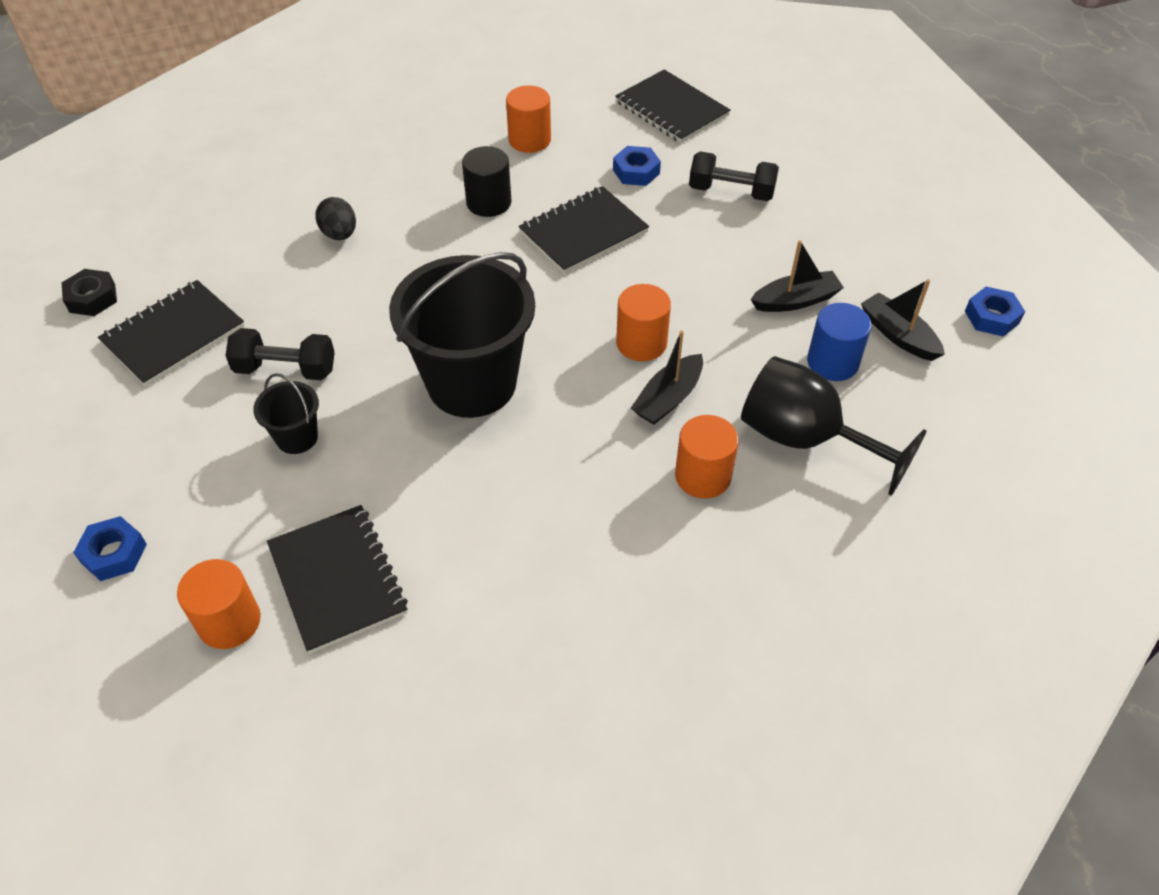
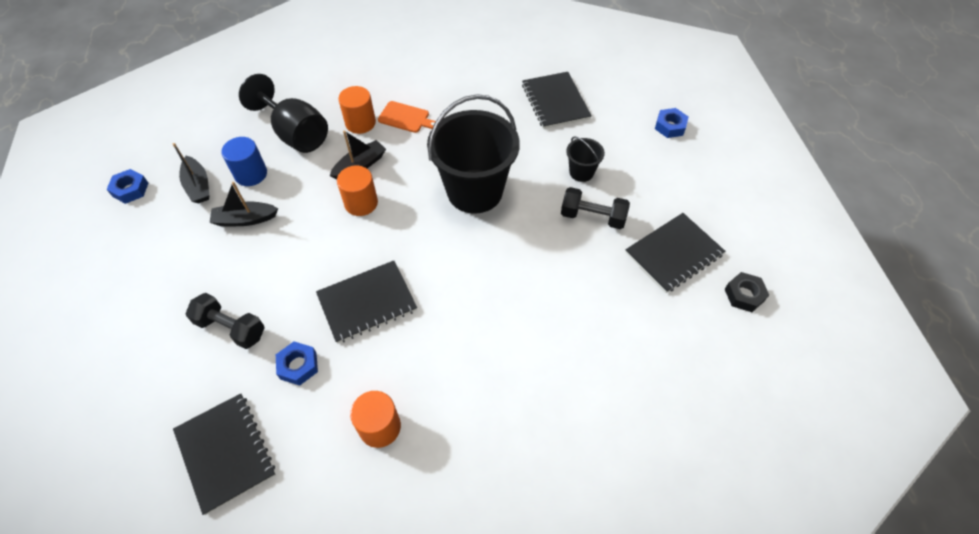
camera: 170 degrees left, 5 degrees up
(229, 622) = (605, 92): orange cylinder -> none
(339, 234) = (561, 331): black egg -> none
(488, 202) = (435, 348): black cylinder -> none
(624, 499) = (406, 118): none -> orange cutting board

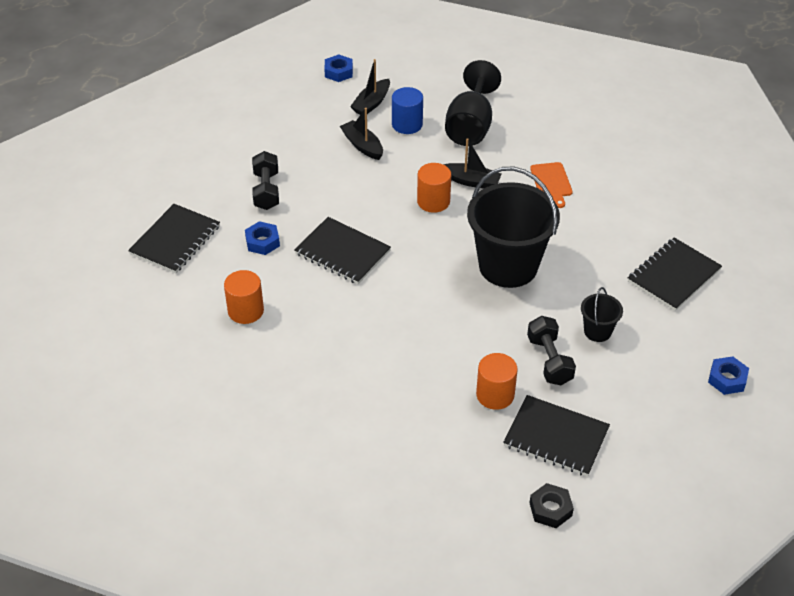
camera: 60 degrees right, 10 degrees down
(360, 123) = (518, 158): orange cylinder -> orange cylinder (495, 395)

